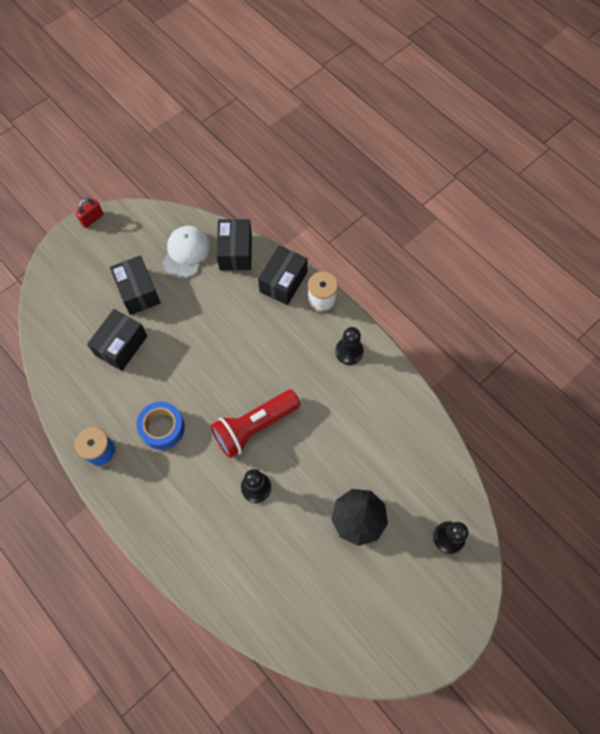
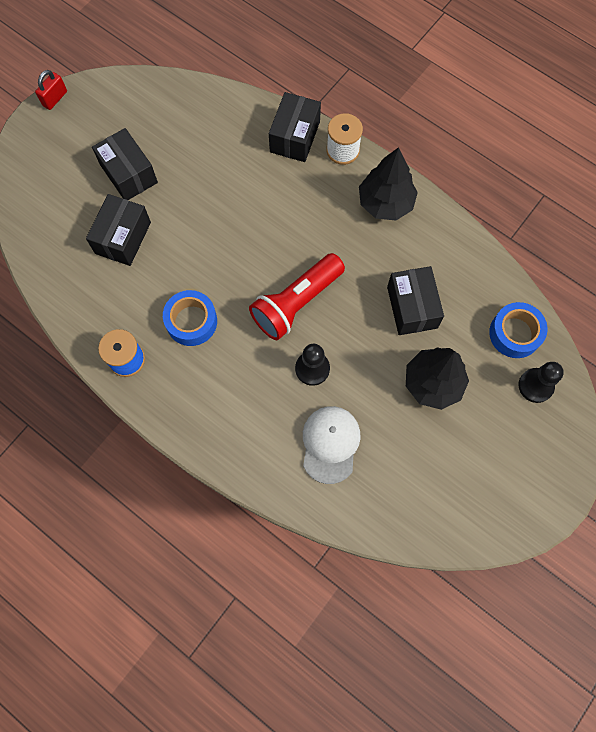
camera: 10 degrees left, 5 degrees up
(186, 253) = (175, 121): white cap -> white cap (330, 444)
(235, 252) = (232, 111): black box -> black box (412, 307)
(349, 351) = (385, 203): black pawn -> black tree
(439, 487) = (515, 333): none -> blue tape

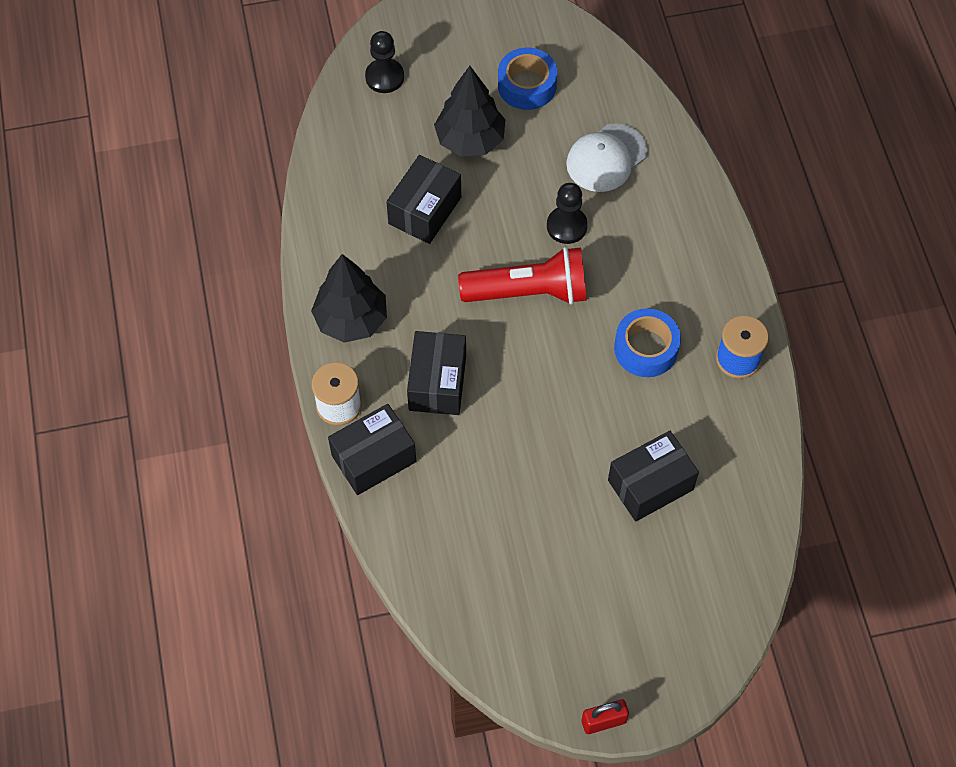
camera: 140 degrees left, 10 degrees down
(129, 174) = (589, 554): black box -> black box (437, 383)
(515, 333) = (357, 125): blue tape -> blue tape (527, 85)

